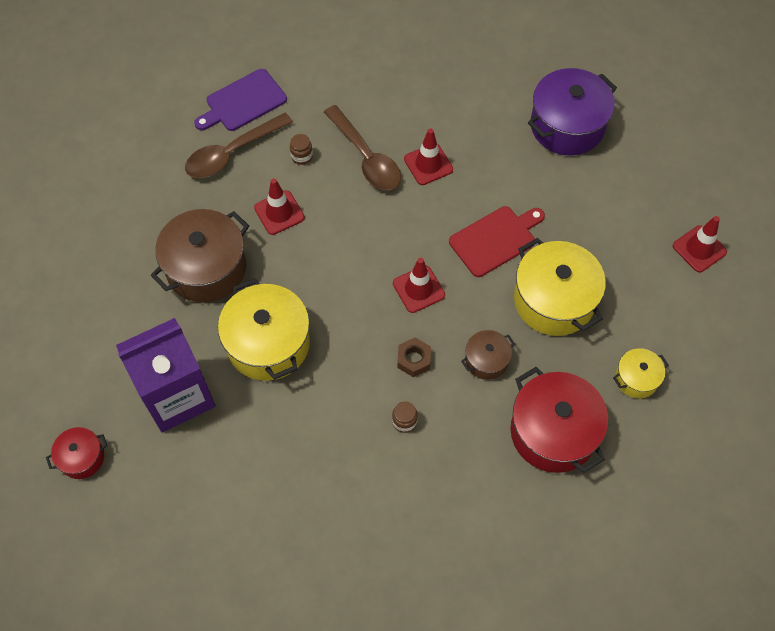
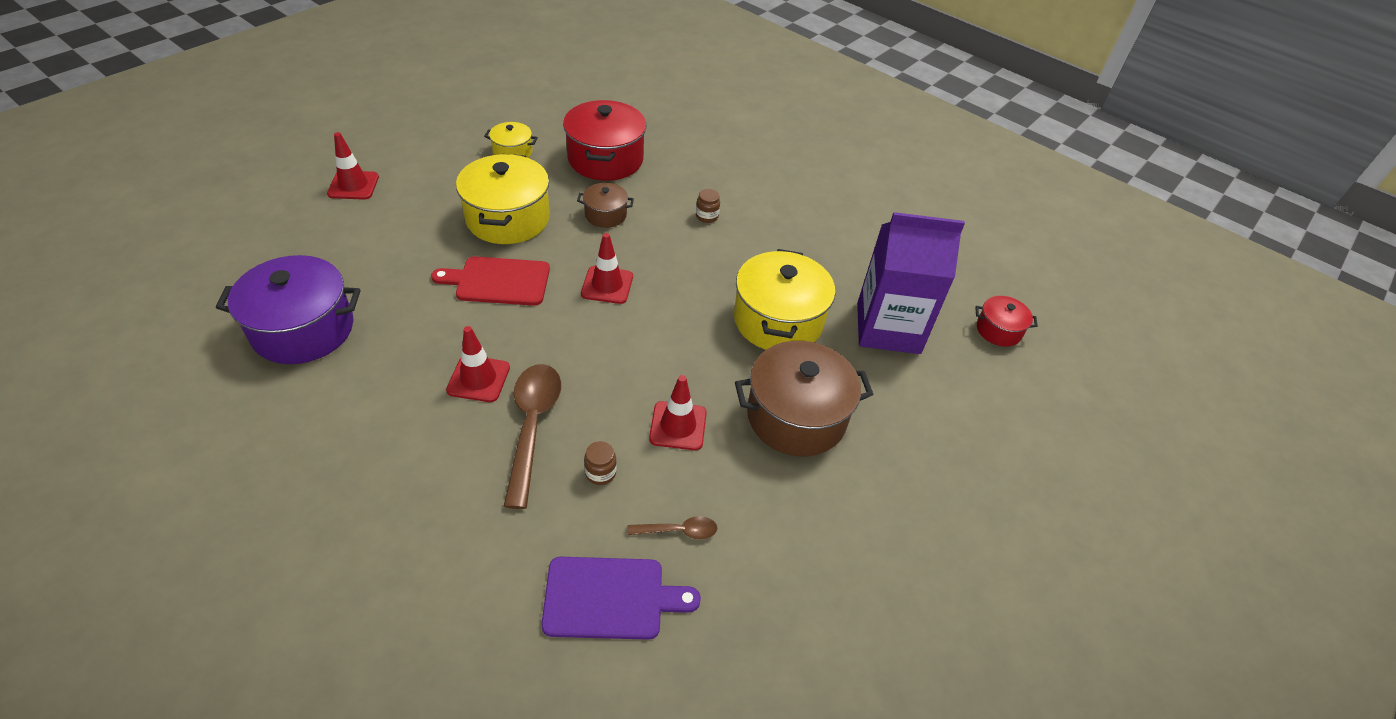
camera: 150 degrees left, 15 degrees down
(232, 153) = (678, 531): brown spoon -> brown spoon, size x0.50
(414, 360) = (662, 245): brown nut -> none

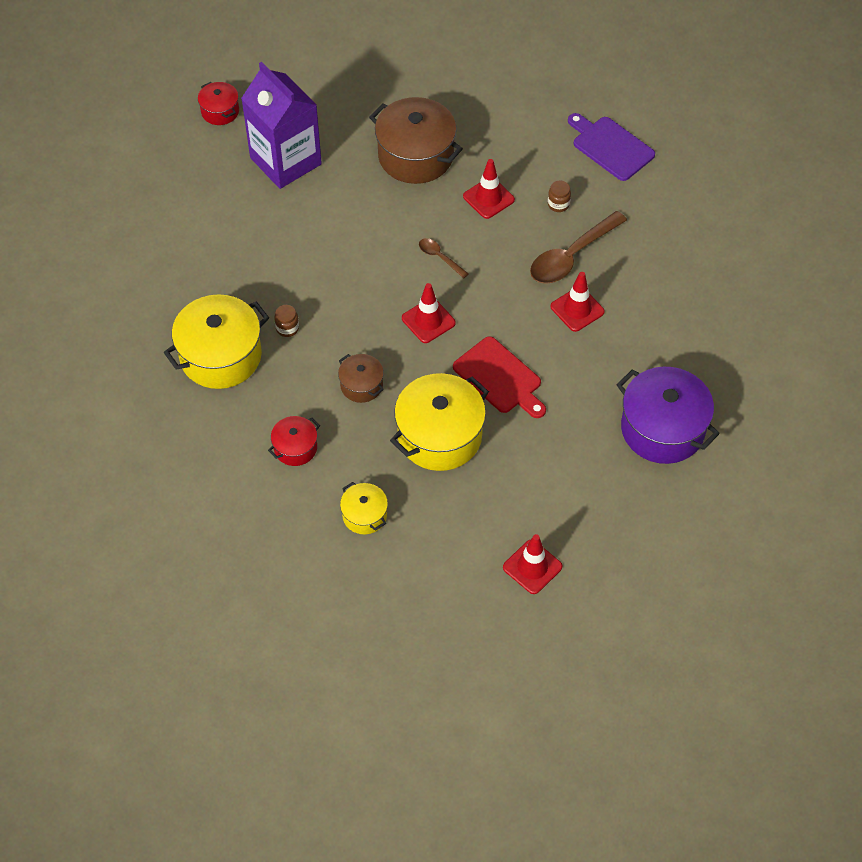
camera: 130 degrees left, 10 degrees up
(605, 159) = (295, 448): red pot -> red pot, size x0.51
(678, 531) = (547, 150): brown spoon -> brown spoon (439, 257)
(778, 320) = (347, 215): yellow pot -> yellow pot (220, 356)

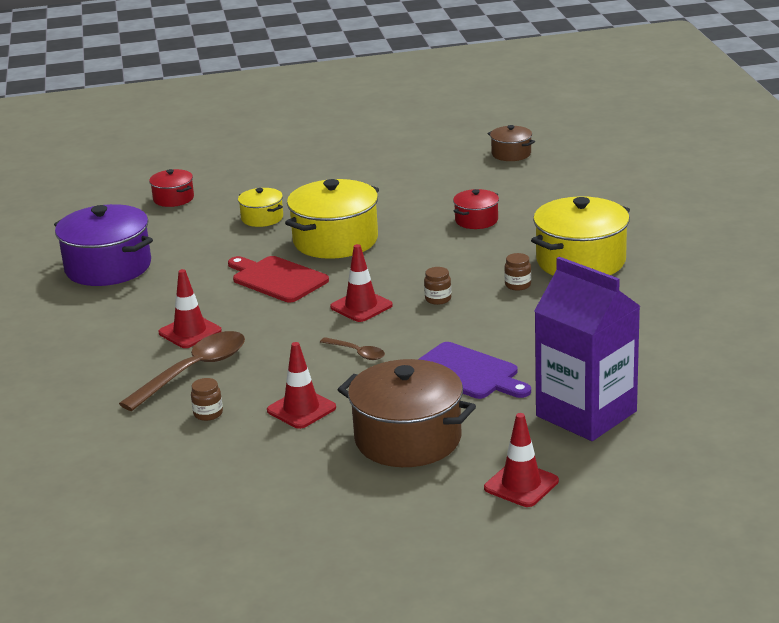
camera: 175 degrees right, 30 degrees down
(220, 111) = (708, 454): red pot -> red pot (173, 198)
(361, 320) = (438, 299): none -> brown jar
(361, 385) = (423, 259): brown pot -> brown pot (511, 154)
(364, 515) = (398, 196): yellow pot -> yellow pot (262, 218)
(532, 567) = (241, 189): red traffic cone -> red traffic cone (521, 485)
(610, 147) = (129, 479): purple cutting board -> purple cutting board (467, 373)

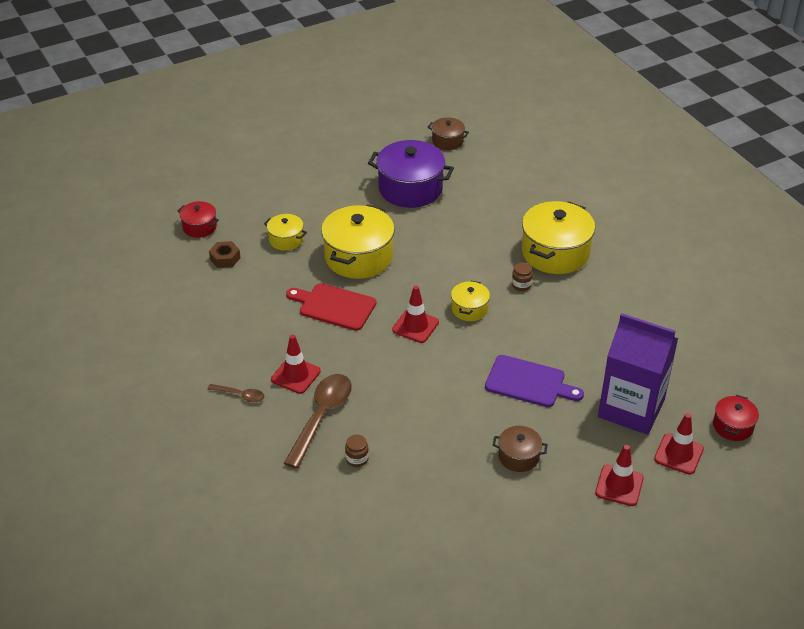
camera: 20 degrees left, 15 degrees up
(108, 267) = (188, 314): purple pot -> purple pot (410, 189)
(182, 226) = (225, 258): none -> brown nut
(301, 409) = (425, 441): red traffic cone -> red traffic cone (678, 454)
(357, 353) = (437, 376): brown spoon -> brown spoon (240, 395)
(408, 439) = (518, 456): brown pot -> brown pot, size x0.51
(438, 299) = (469, 309): brown jar -> yellow pot
(476, 220) = (457, 219): red pot -> red pot (733, 426)

